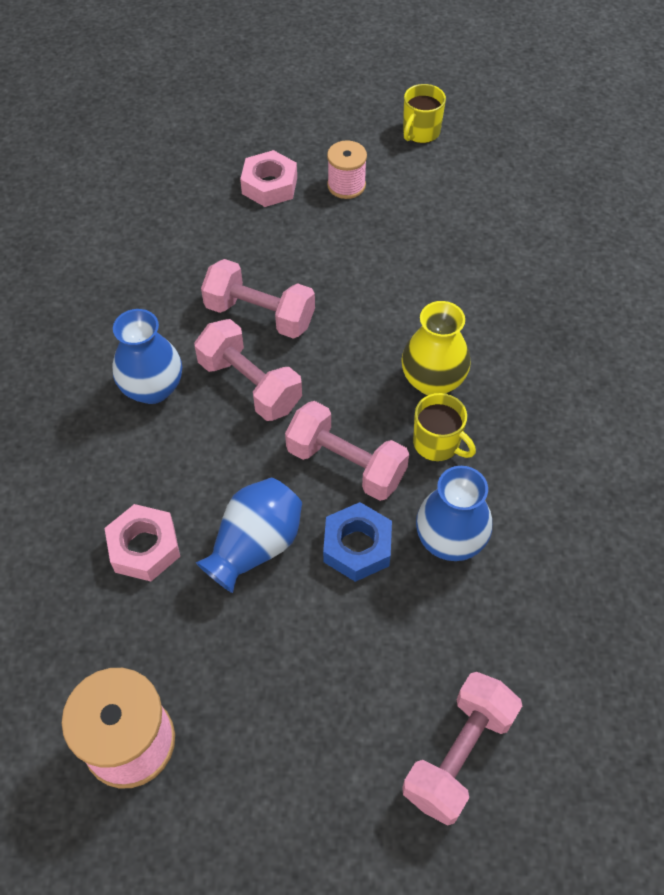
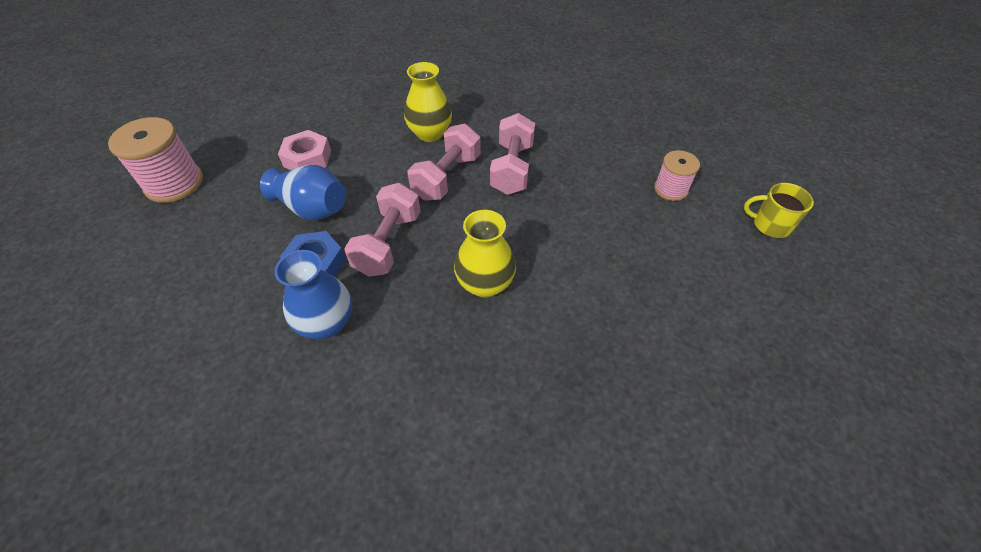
camera: 75 degrees right, 5 degrees down
(152, 388) = (430, 133): blue vase -> yellow vase
(269, 185) = (641, 147): pink nut -> none
(437, 443) = (421, 298): yellow mug -> none
(458, 755) = (135, 361): pink dumbbell -> none

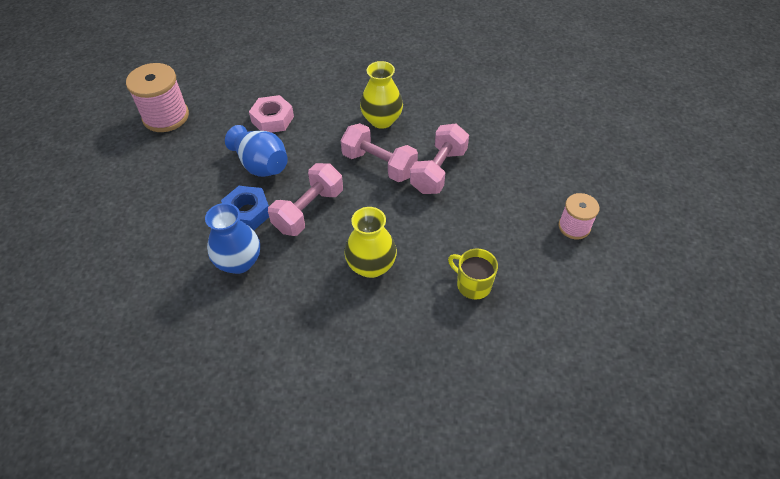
camera: 20 degrees right, 0 degrees up
(447, 177) = (379, 164): pink dumbbell -> pink dumbbell turned 75 degrees clockwise
(770, 225) = (651, 285): yellow mug -> yellow mug (472, 284)

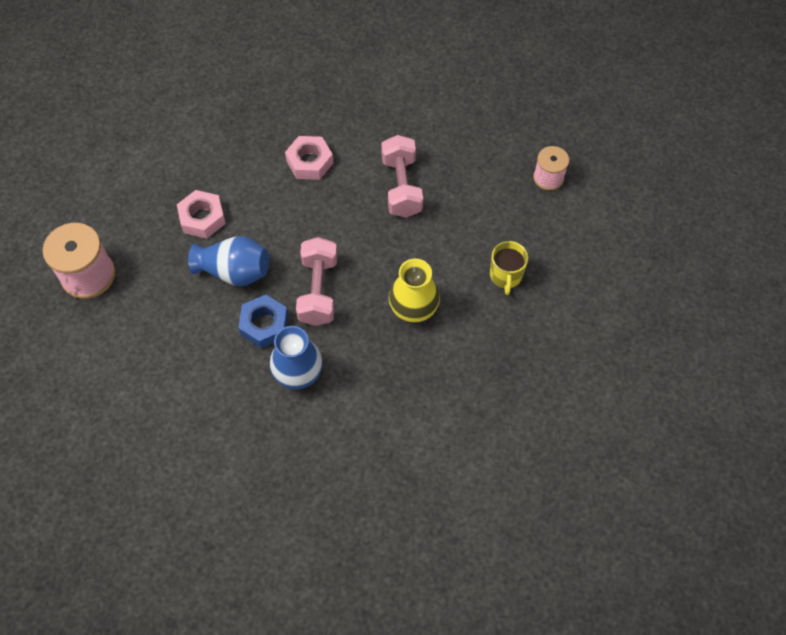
camera: 35 degrees left, 10 degrees up
(379, 164) = (344, 210): pink dumbbell -> none
(381, 120) = (309, 162): yellow vase -> pink nut
(472, 284) = (506, 276): yellow mug -> yellow mug turned 90 degrees counterclockwise

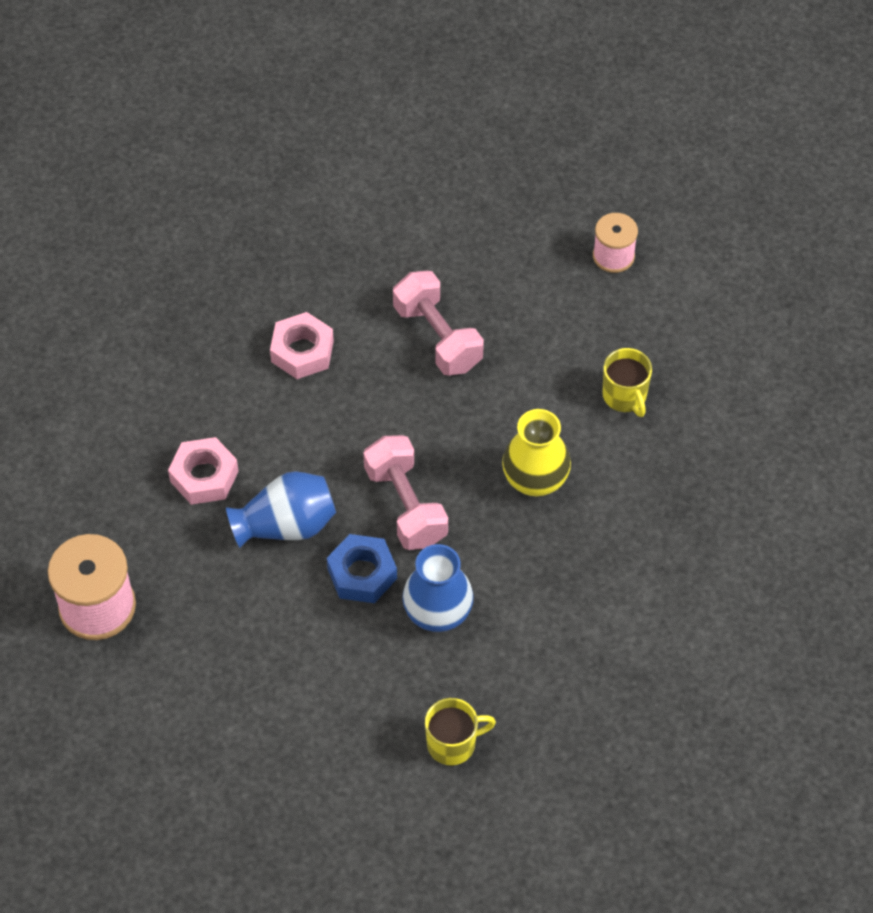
camera: 25 degrees left, 5 degrees down
(257, 469) = (453, 743): none -> yellow mug

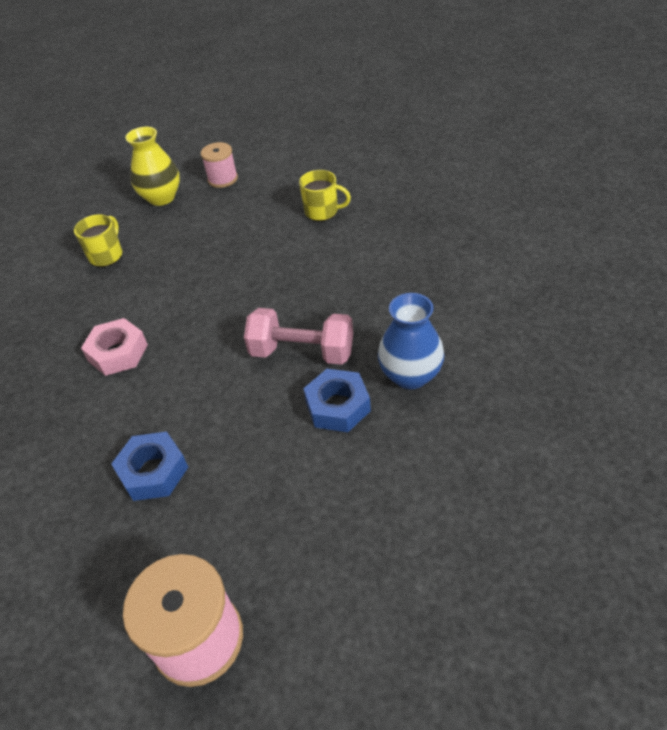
camera: 50 degrees left, 10 degrees down
(204, 476) = (153, 471): pink nut -> blue nut
(286, 525) = (251, 435): blue vase -> none
(437, 337) = (189, 276): pink dumbbell -> none
(453, 743) = (539, 420): yellow mug -> yellow mug (106, 255)
(535, 480) = (344, 275): yellow vase -> yellow vase (161, 197)

